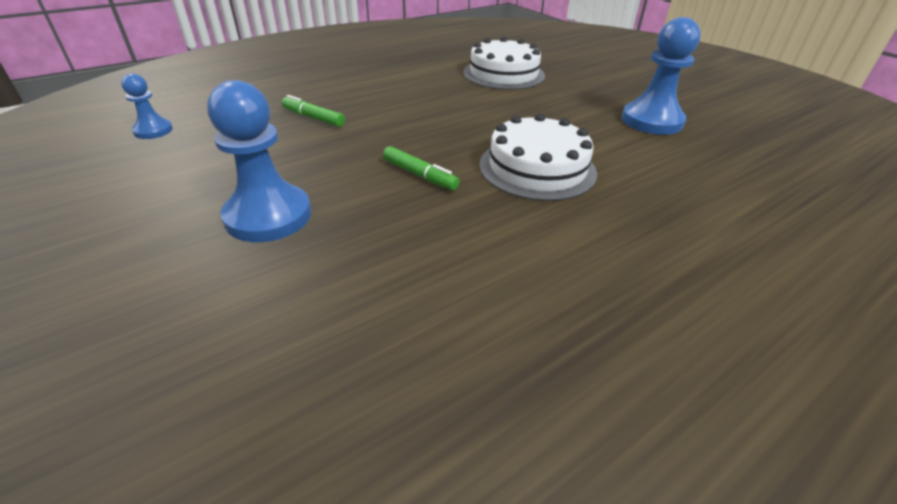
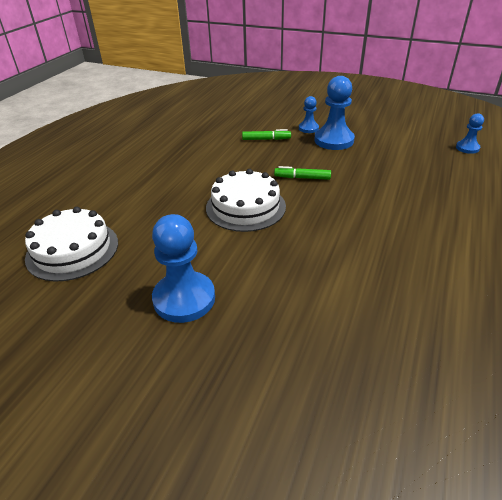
camera: 150 degrees right, 0 degrees up
(252, 268) = (308, 128): none -> blue pawn
(313, 118) = (419, 187): green marker -> green marker (266, 139)
(503, 74) = (382, 320): white cake -> white cake (72, 250)

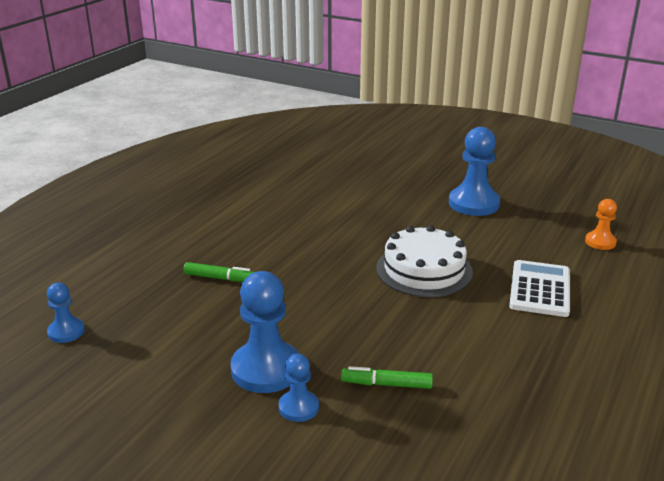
camera: 175 degrees left, 10 degrees down
(72, 250) = (600, 242): white cake -> orange pawn
(156, 198) = (540, 289): none -> white calculator
(302, 178) = (345, 301): green marker -> green marker (220, 278)

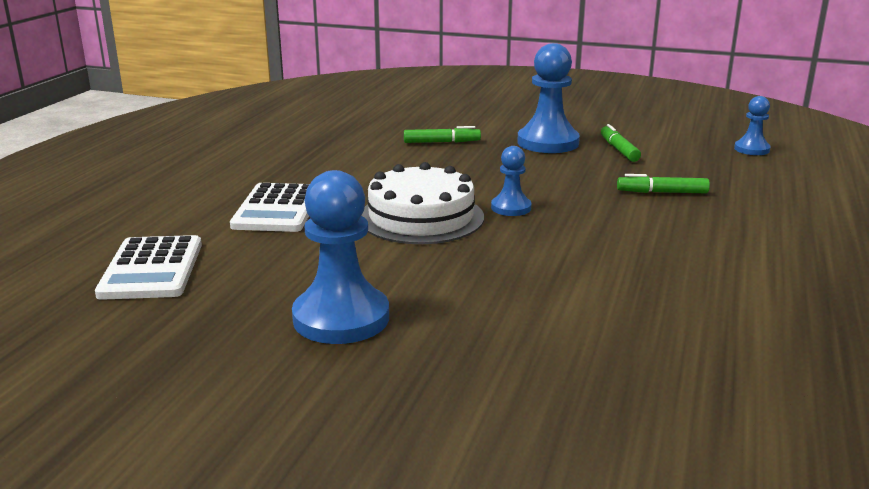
camera: 170 degrees right, 5 degrees down
(200, 346) = (619, 150): none -> green marker
(298, 407) = (506, 130): blue pawn -> blue pawn (511, 208)
(600, 242) = (152, 269): orange pawn -> white calculator

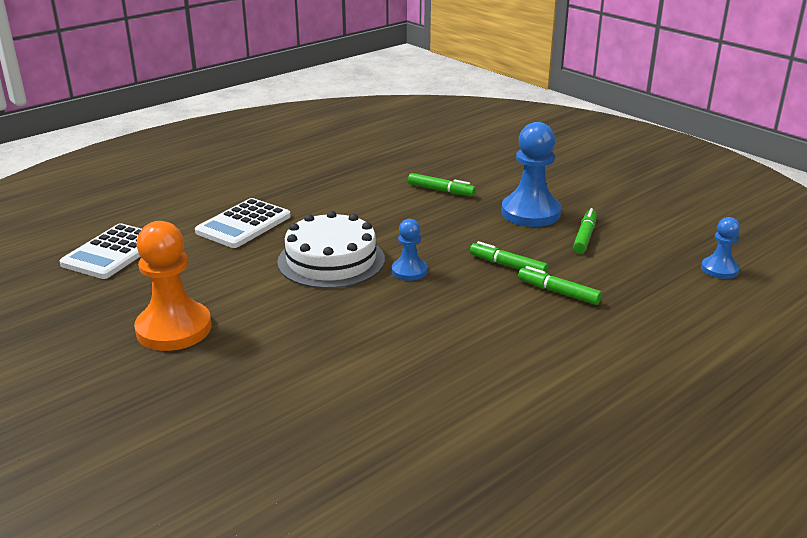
camera: 30 degrees right, 5 degrees up
(341, 318) = (174, 329): blue pawn -> orange pawn
(590, 184) = (507, 266): none -> green marker

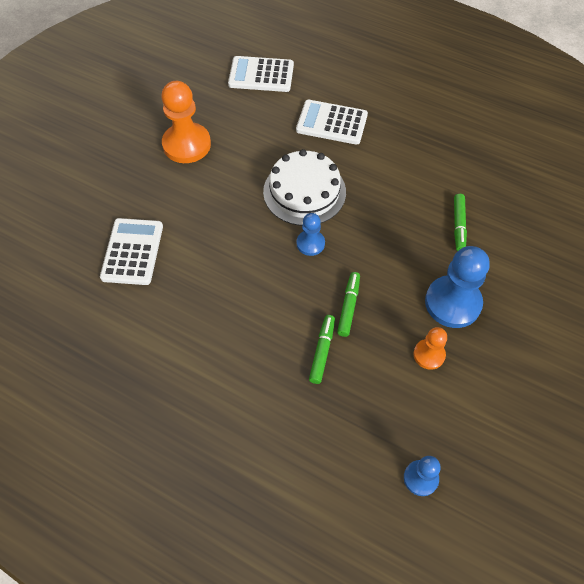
camera: 70 degrees right, 30 degrees up
(329, 408) = (132, 252): none -> white calculator
(585, 236) = (429, 355): green marker -> orange pawn

